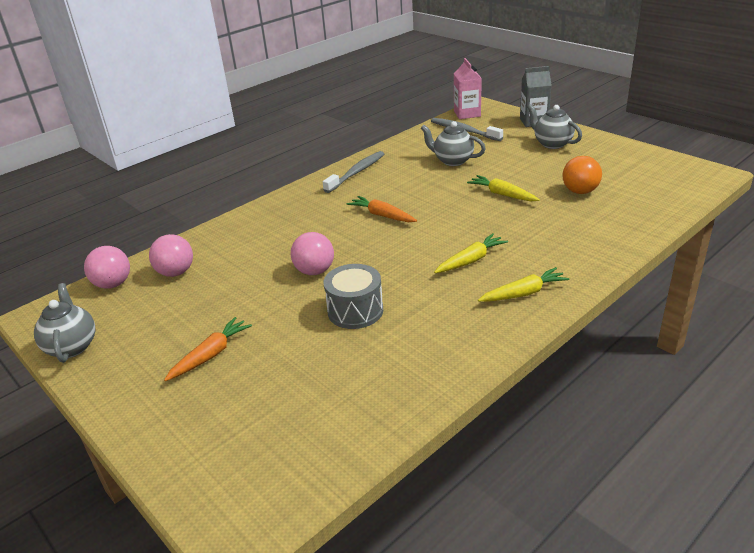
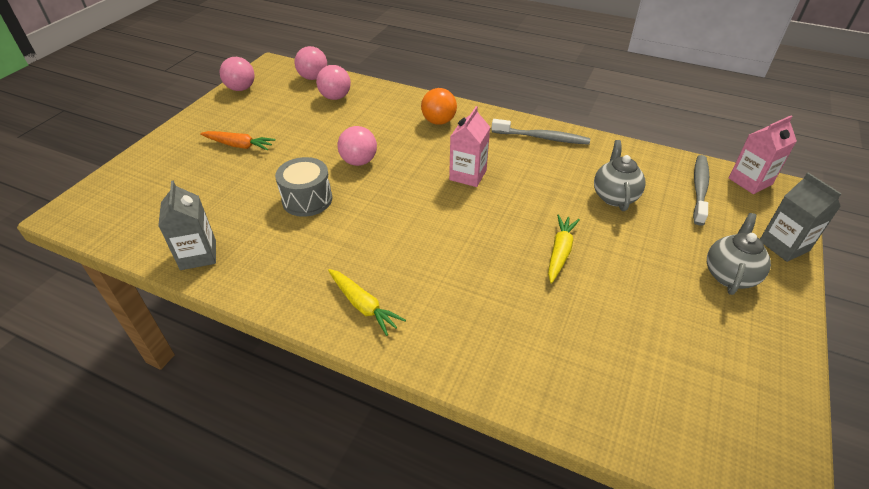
camera: 65 degrees right, 10 degrees up
(72, 346) = (241, 88): grey teapot -> pink ball
(382, 215) = (468, 175): orange carrot -> pink carton
(402, 396) = (198, 255): none -> grey carton
(471, 260) = (410, 254): yellow carrot -> none
(580, 191) = (611, 323): orange ball -> orange ball (438, 121)

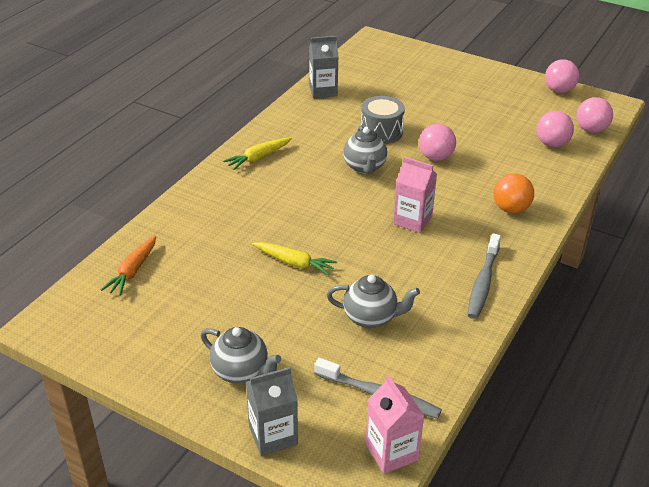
camera: 95 degrees right, 5 degrees down
(239, 145) = (459, 96): orange carrot -> orange carrot (133, 271)
(379, 209) = (364, 167): none -> grey teapot

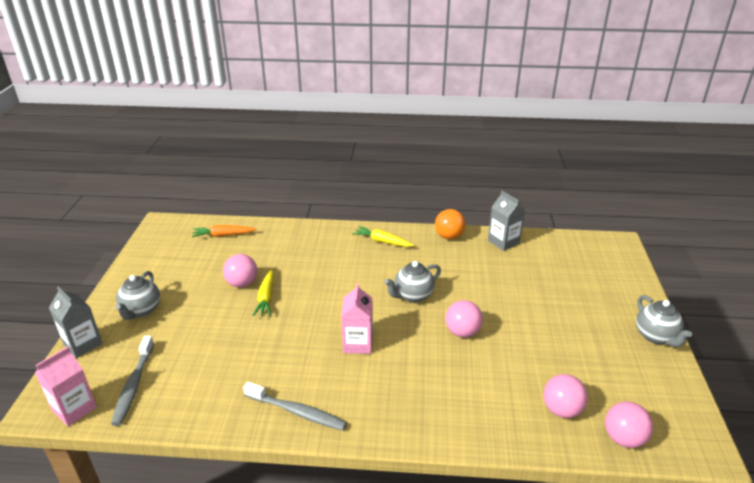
camera: 65 degrees right, 5 degrees down
(371, 318) = (220, 355): grey teapot -> grey teapot (656, 336)
(381, 132) = (473, 290): grey drum -> none
(483, 282) = (296, 411): grey toothbrush -> grey toothbrush turned 150 degrees counterclockwise
(511, 209) = (419, 404): orange ball -> orange ball (449, 236)
(559, 90) = (677, 392): pink ball -> pink ball (242, 283)

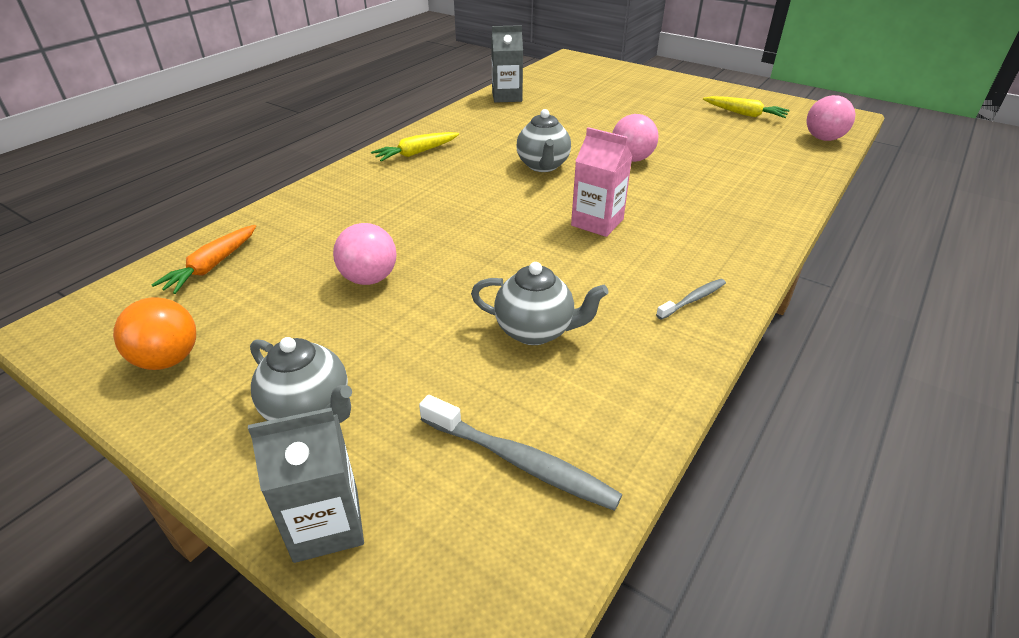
camera: 60 degrees left, 5 degrees up
(74, 409) = (527, 571): pink carton -> none
(266, 297) = (430, 265): yellow carrot -> yellow carrot (744, 114)
(296, 411) = (692, 300): grey toothbrush -> grey toothbrush, size x0.57
(449, 236) = (460, 117): orange ball -> orange ball (168, 359)
(561, 410) = (776, 150): pink ball -> none
(656, 336) = (708, 87): grey teapot -> grey teapot (535, 331)

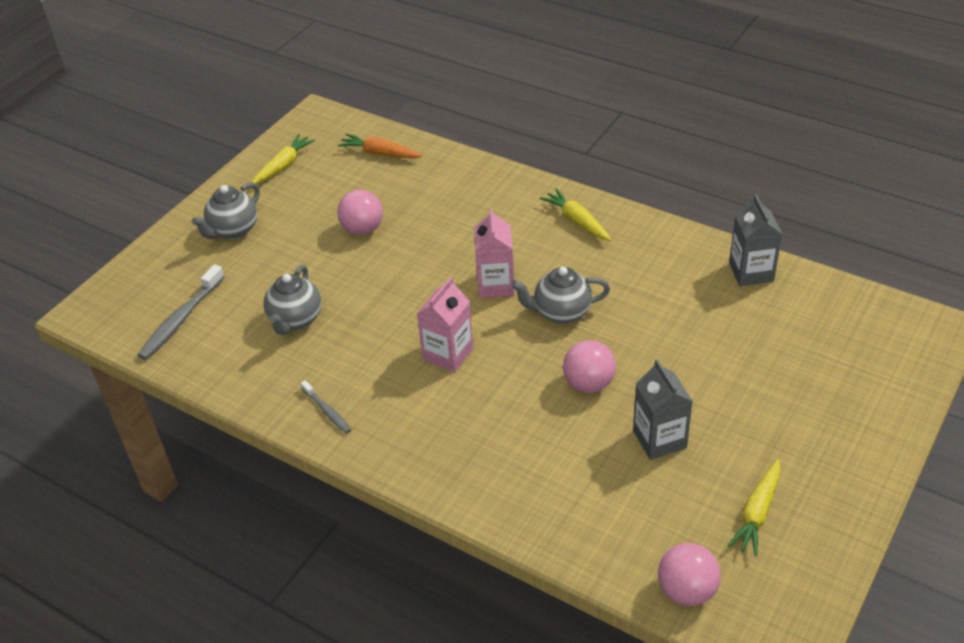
camera: 90 degrees right, 5 degrees up
(168, 359) = (283, 165): orange ball -> yellow carrot
(326, 524) = (155, 253): grey carton -> grey carton (659, 439)
(497, 195) = (495, 285): none -> pink carton

